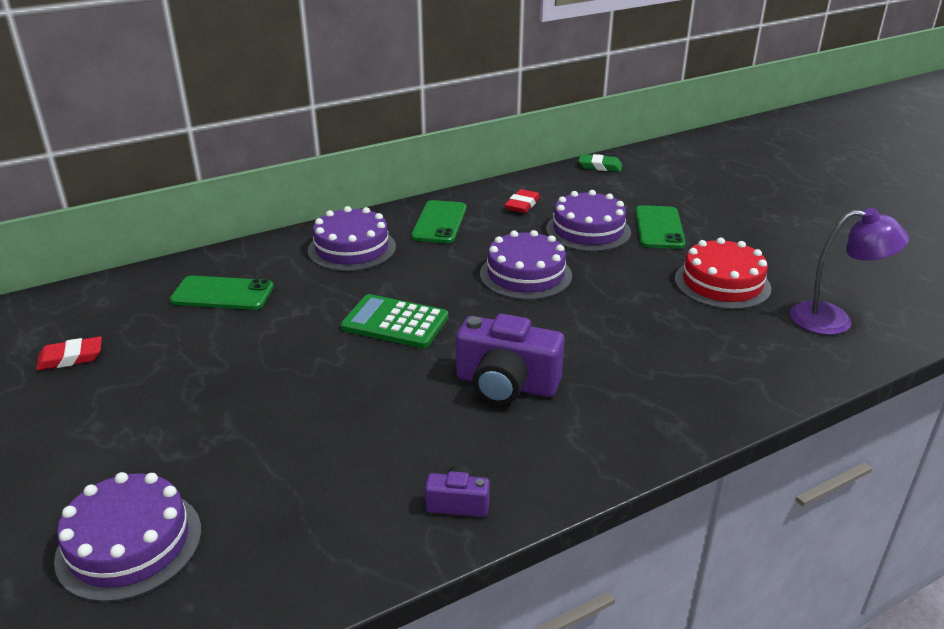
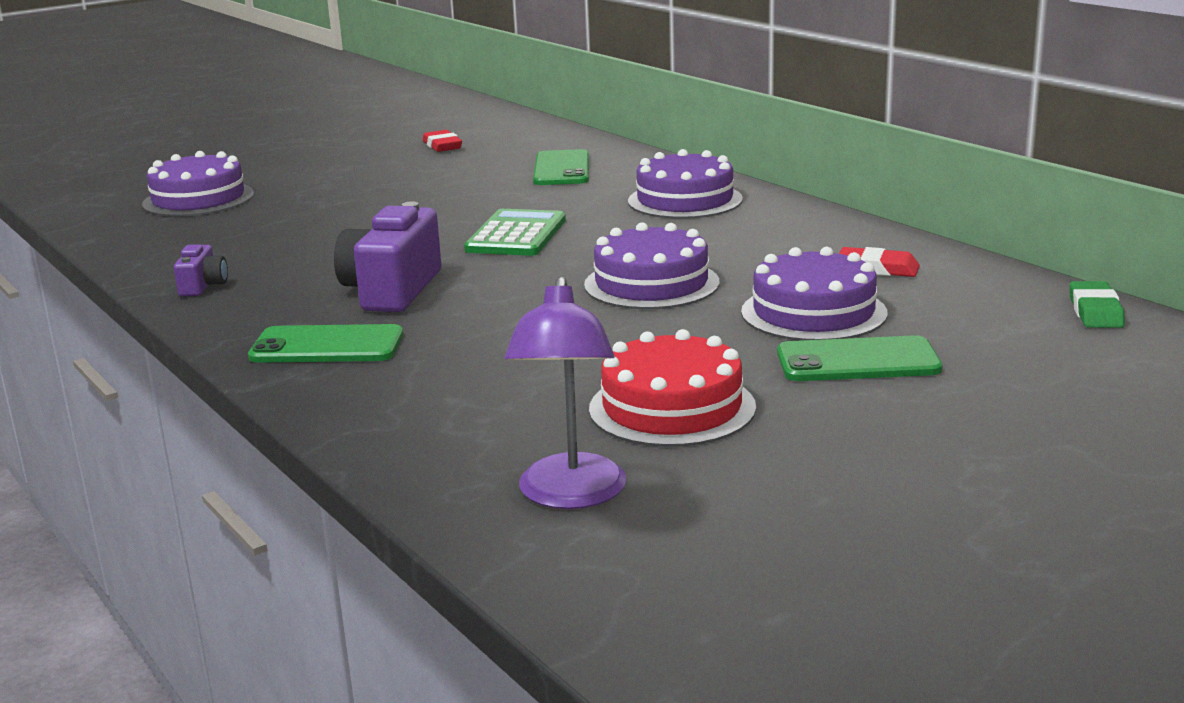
camera: 85 degrees right, 10 degrees down
(439, 222) = (783, 230): green phone -> green phone (327, 346)

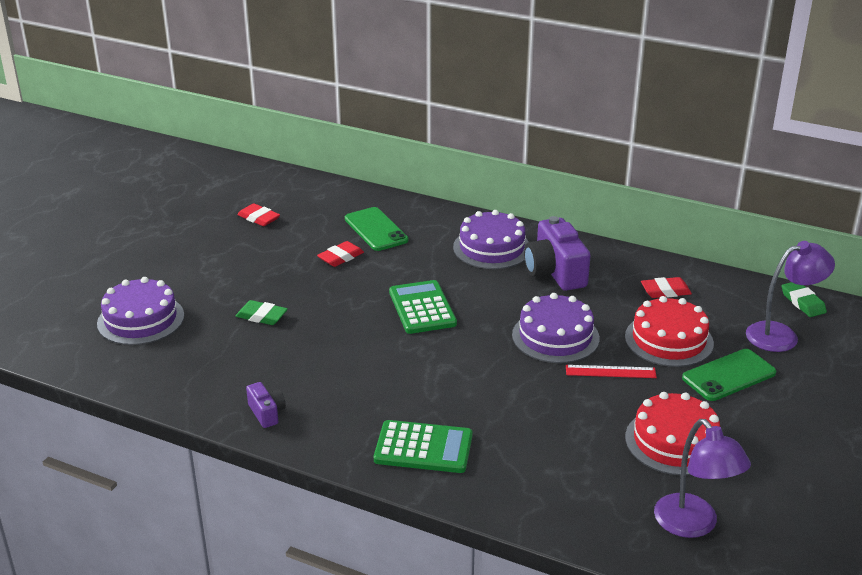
camera: 30 degrees left, 10 degrees up
(323, 215) = (261, 316): none -> green eraser
(327, 346) = (423, 448): green phone -> green calculator
(392, 290) = (403, 384): purple camera -> purple camera (555, 272)
(485, 184) = (341, 257): none -> red eraser
(680, 327) = (610, 372): none -> red ruler
(813, 312) = (669, 340): purple cake -> red cake
(1008, 337) = (781, 335): none -> purple lamp

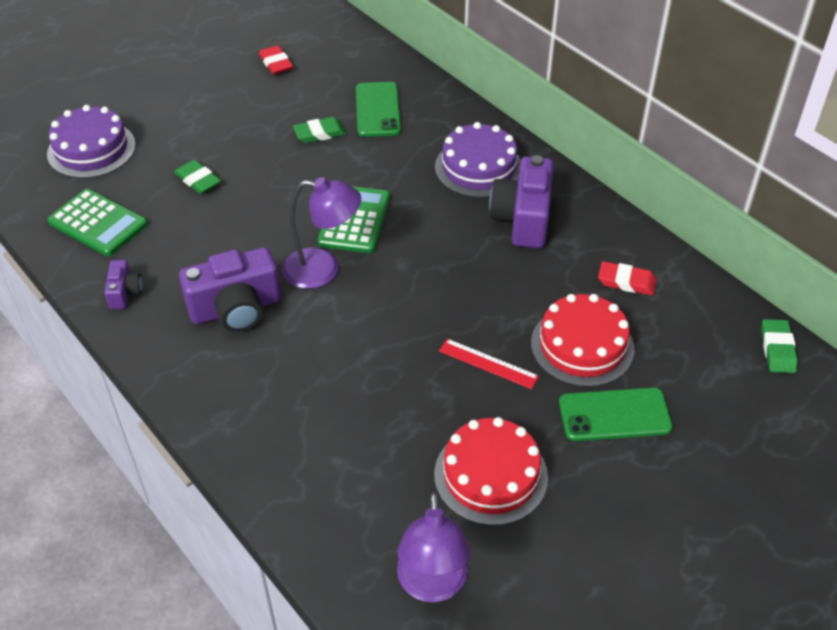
camera: 25 degrees right, 15 degrees up
(341, 257) = (320, 133): red eraser -> green eraser
(376, 395) = (236, 309): none -> purple camera
(423, 448) = (236, 386): green calculator -> green calculator (98, 223)
(555, 336) = (463, 300): purple cake -> none
(781, 335) = (717, 384): purple lamp -> purple lamp (323, 270)

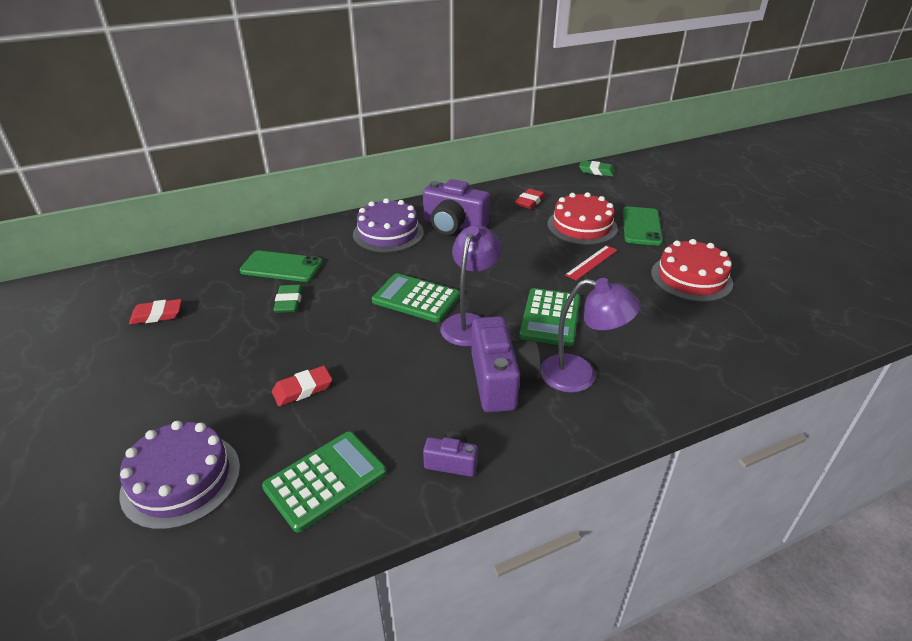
camera: 75 degrees left, 10 degrees down
(198, 180) = (302, 389): green eraser -> red eraser
(353, 335) = (550, 317): none -> green calculator
(432, 585) = (786, 315): purple lamp -> purple lamp (580, 375)

